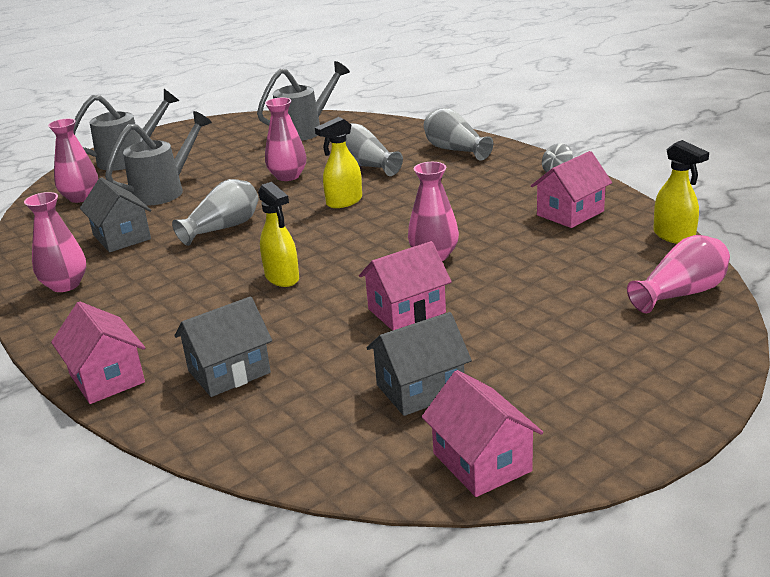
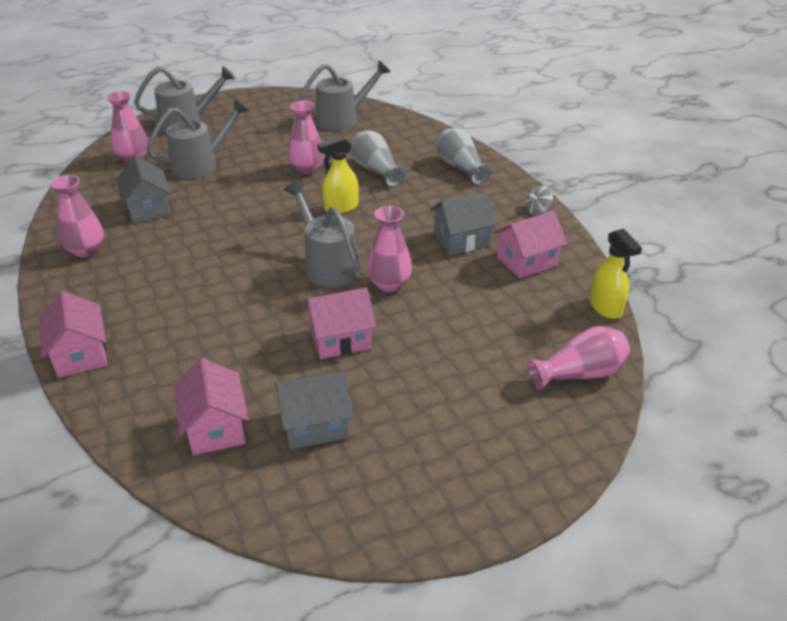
camera: 10 degrees right, 10 degrees up
(223, 228) = (231, 216): grey vase -> none
(229, 372) = (174, 370): grey house -> grey house (461, 240)
(282, 278) = (256, 281): yellow spray bottle -> none
(356, 252) = (327, 265): none -> grey watering can
(482, 462) = (330, 512): pink house -> pink house (216, 428)

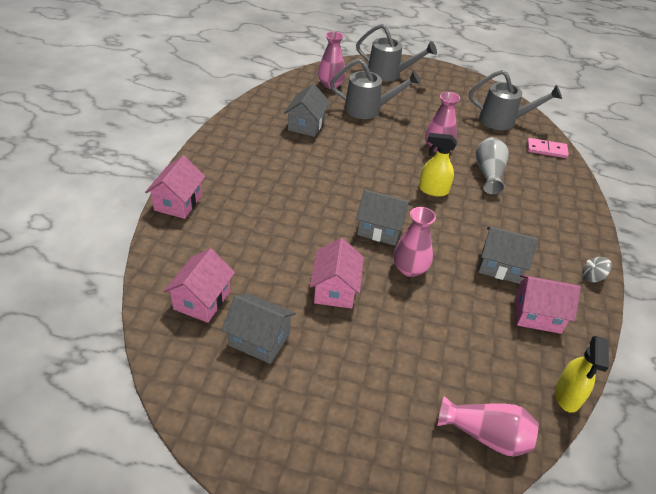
camera: 35 degrees right, 5 degrees up
(86, 250) = (244, 135): pink vase -> none
(327, 265) = (380, 229): grey watering can -> grey house
(340, 339) = (335, 289): pink house -> pink house turned 75 degrees clockwise
(404, 127) = (546, 150): none -> pink domino
(460, 167) = (560, 205): grey vase -> none

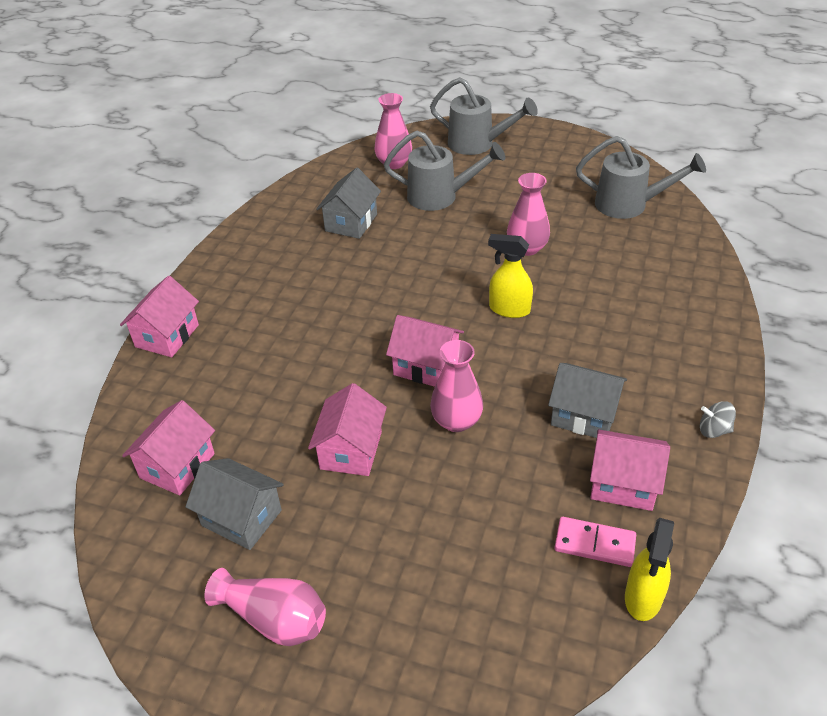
camera: 10 degrees right, 0 degrees up
(380, 229) = (426, 366): grey house -> pink house
(486, 435) = (519, 649): pink vase -> pink vase (274, 619)
(488, 174) = (592, 283): grey vase -> none
(546, 150) = (684, 245): pink domino -> pink domino (594, 544)

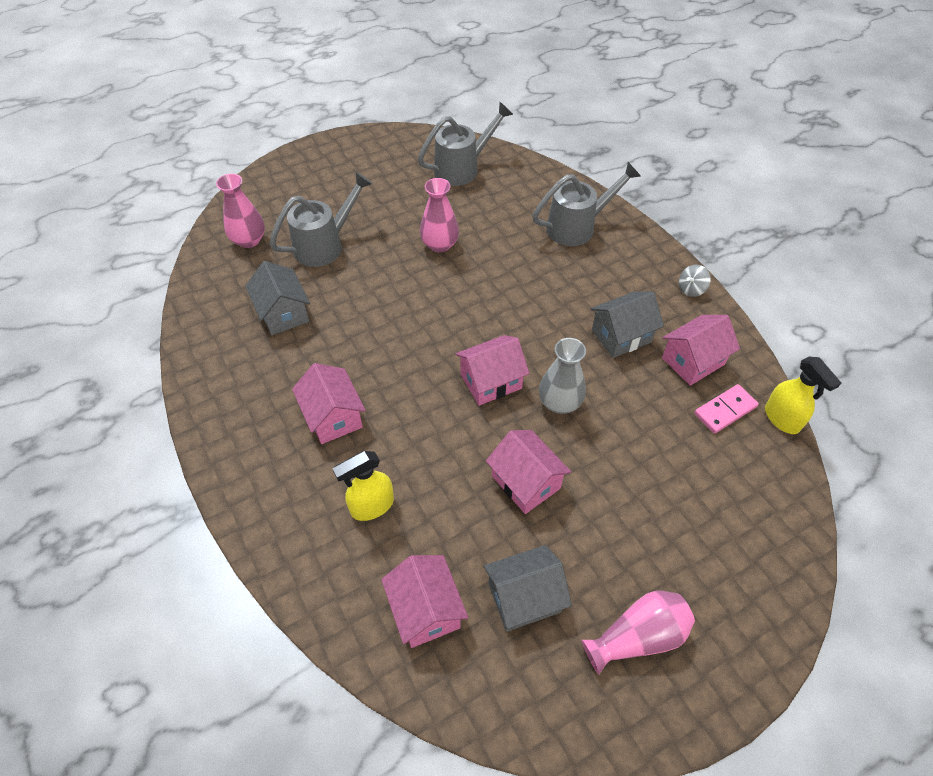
camera: 50 degrees left, 10 degrees up
(167, 336) = (263, 524): pink house -> pink house (333, 417)
(456, 421) = (559, 403): pink vase -> grey vase
(477, 144) = (295, 184): grey watering can -> grey watering can (577, 227)
(509, 309) = (487, 298): yellow spray bottle -> yellow spray bottle (372, 506)

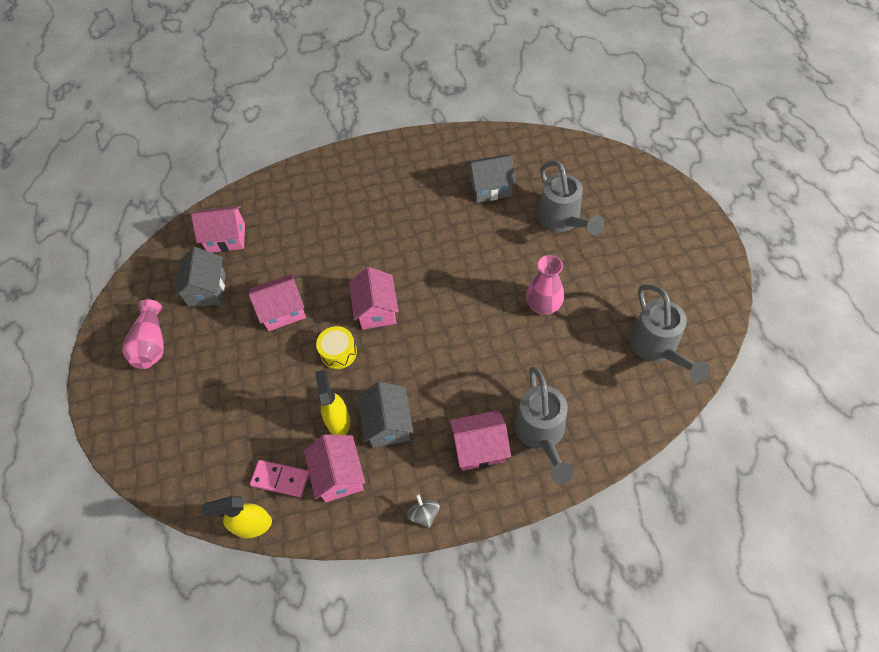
camera: 110 degrees right, 5 degrees up
(249, 240) = (580, 171): pink vase -> none
(333, 417) = (382, 208): pink house -> pink house (479, 448)
(372, 506) = (305, 221): yellow spray bottle -> yellow spray bottle (338, 421)
(559, 403) = (338, 352): grey vase -> yellow drum
(725, 410) = (280, 479): pink domino -> pink domino turned 60 degrees counterclockwise

